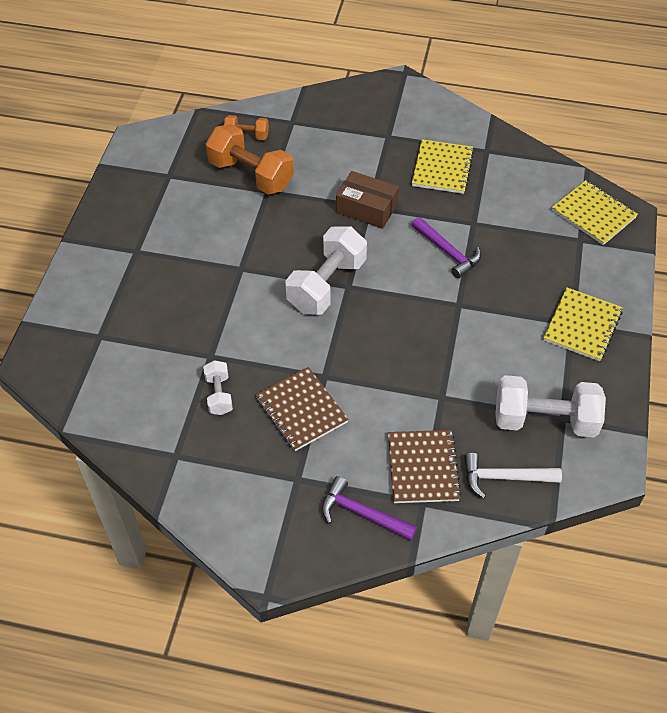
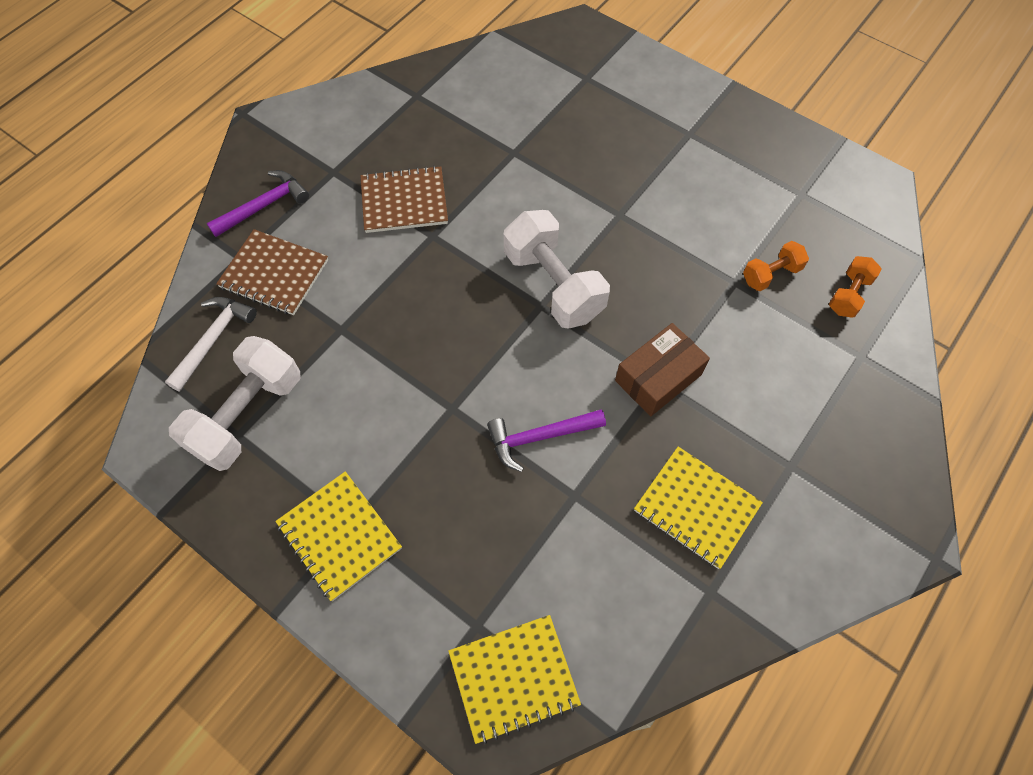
camera: 115 degrees right, 10 degrees up
(219, 395) = (463, 144): white dumbbell -> none
(251, 175) = (771, 274): orange dumbbell -> orange dumbbell, size x0.52

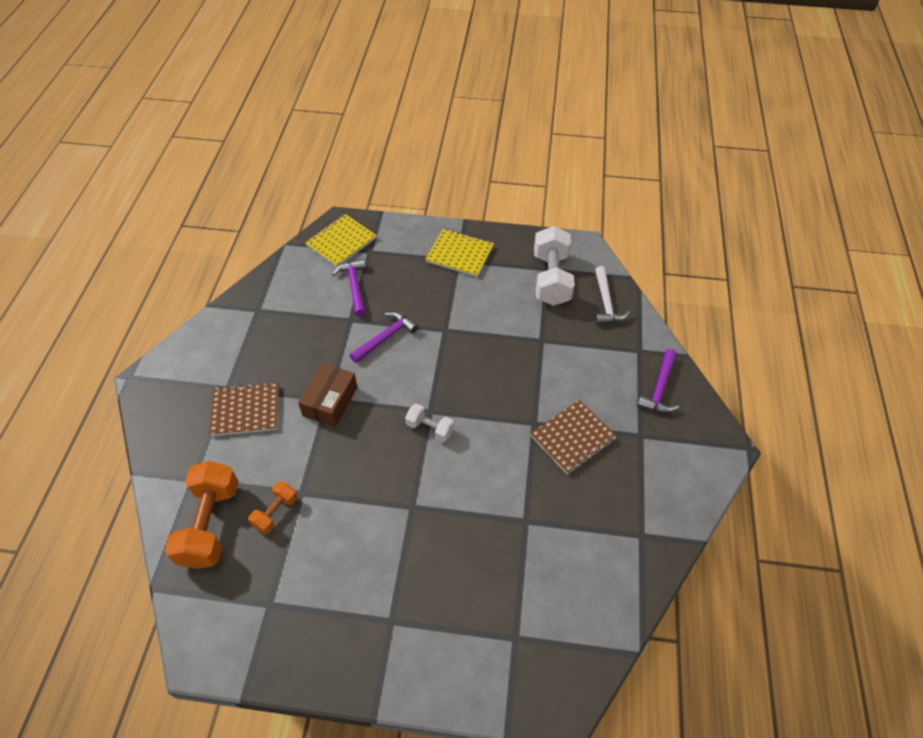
camera: 150 degrees right, 10 degrees down
(274, 274) = (609, 351): brown notebook -> brown notebook (245, 410)
(539, 559) = (354, 286): none -> purple hammer
(553, 285) = (430, 428): white dumbbell -> white dumbbell, size x0.52
(696, 508) = (279, 342): yellow notebook -> none
(848, 295) = (210, 524): orange dumbbell -> orange dumbbell, size x1.93

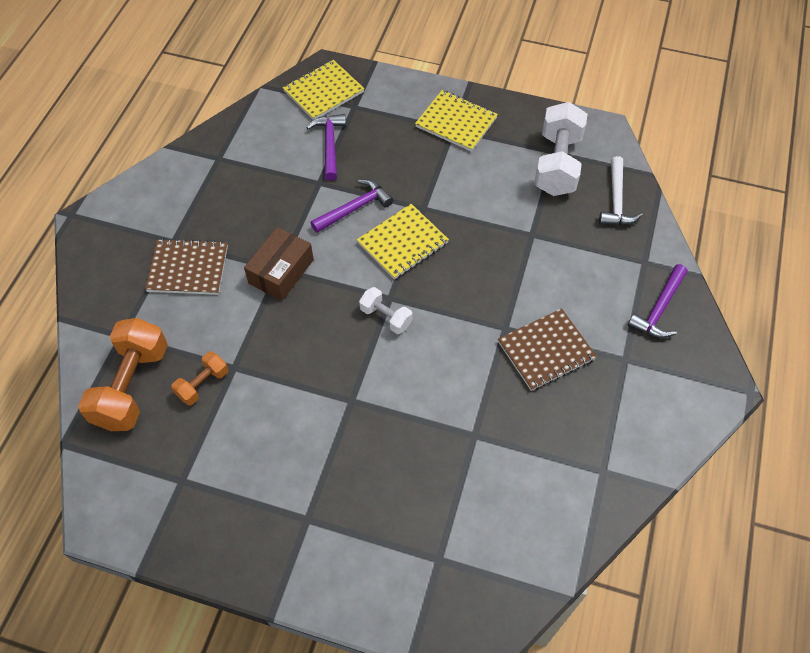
camera: 10 degrees right, 5 degrees up
(433, 362) = (403, 243): none -> yellow notebook

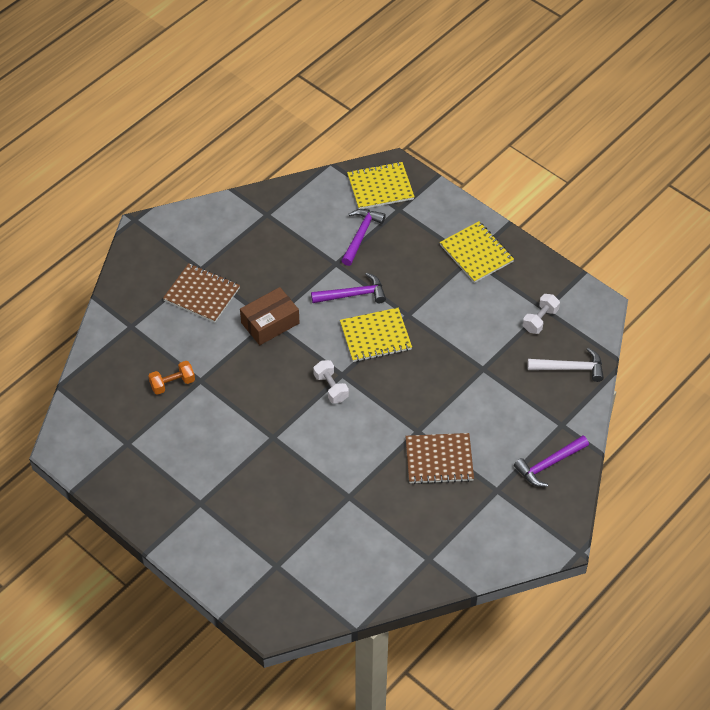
camera: 25 degrees right, 5 degrees down
(132, 386) = (122, 365): orange dumbbell -> none
(557, 164) = (540, 320): white dumbbell -> white dumbbell, size x0.52
(616, 201) = (570, 368): white hammer -> white hammer turned 120 degrees counterclockwise

